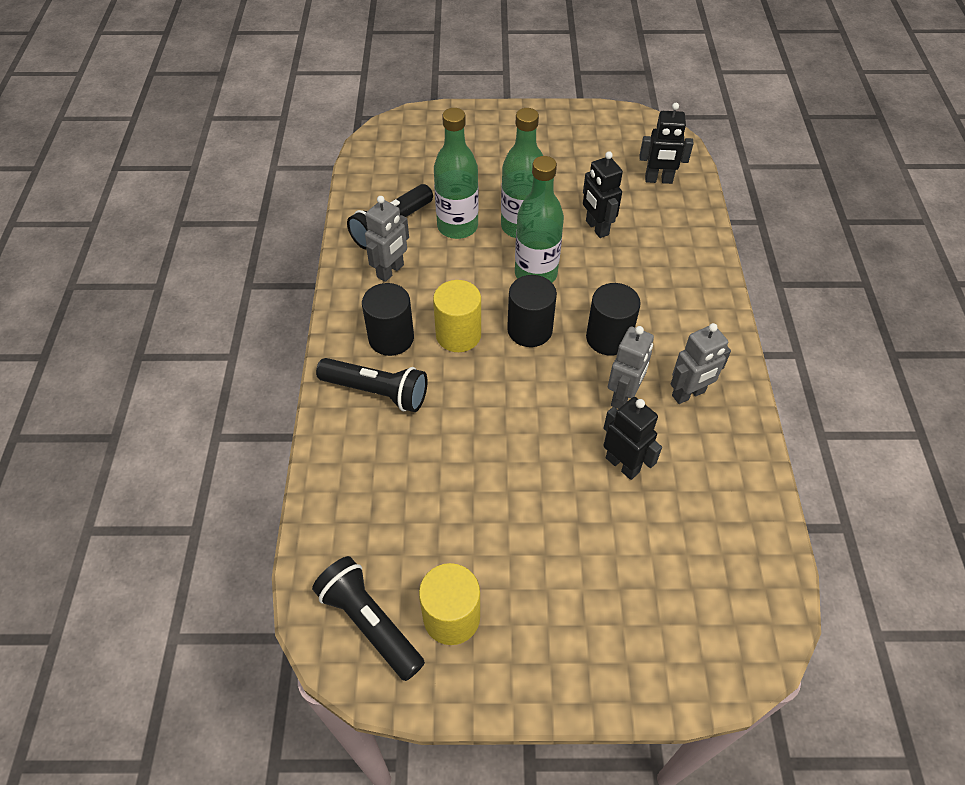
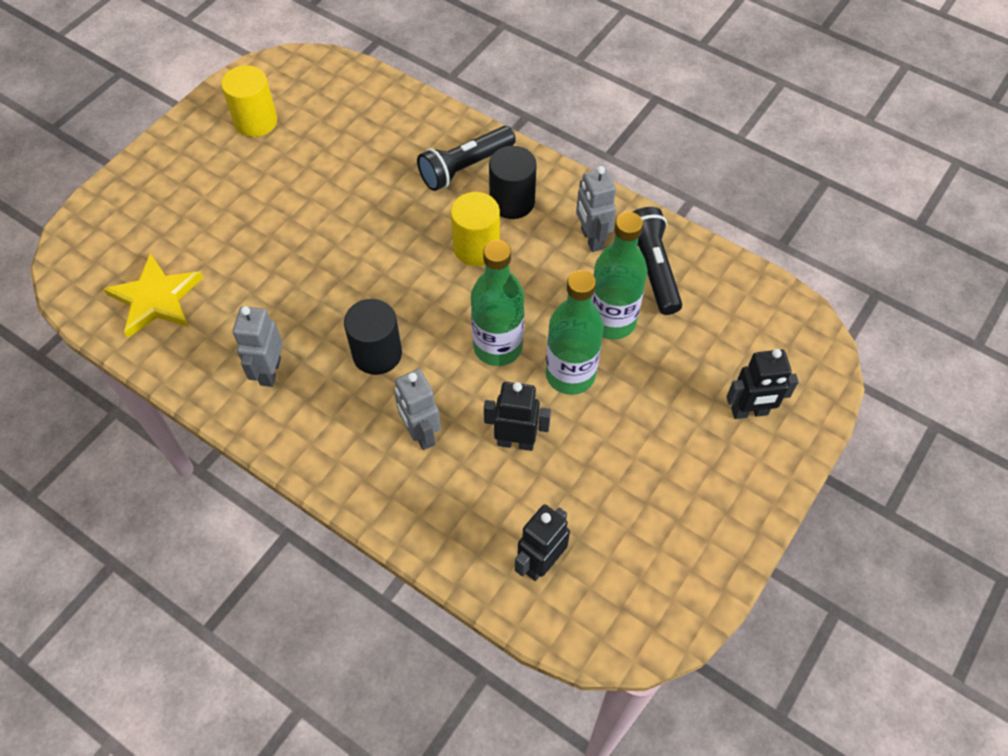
camera: 125 degrees right, 5 degrees up
(370, 622) = (293, 83): black flashlight -> none
(529, 330) = (437, 301): black cylinder -> none
(622, 464) = (258, 279): black robot -> black robot (749, 412)
(623, 396) = (312, 322): grey robot -> grey robot (421, 433)
(715, 531) = (156, 299): none -> yellow star

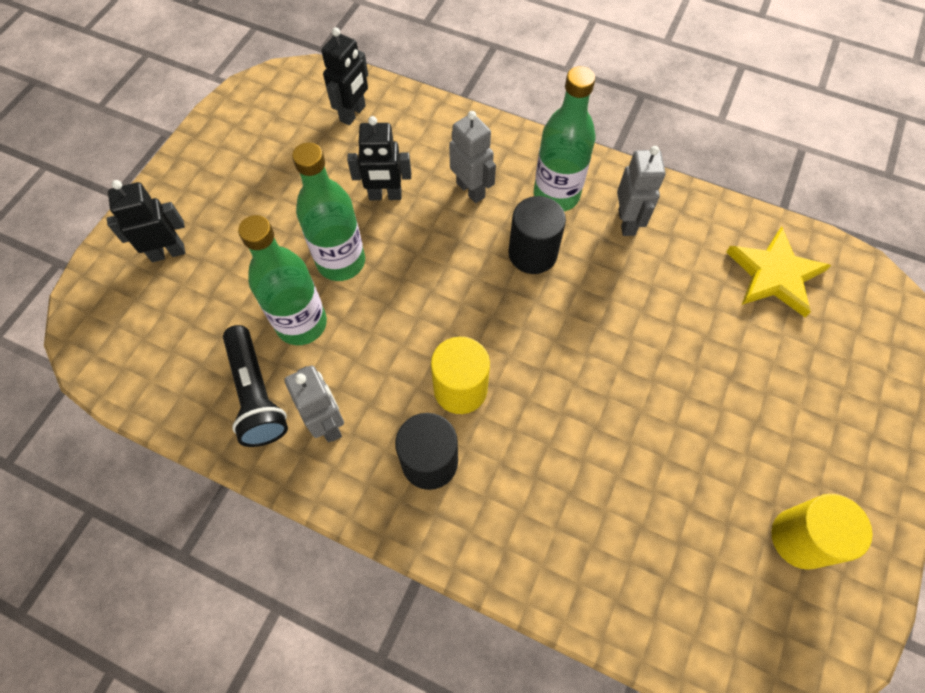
camera: 170 degrees right, 5 degrees up
(465, 167) = (499, 507): black flashlight -> none
(498, 347) = (416, 278): green bottle -> green bottle (556, 195)

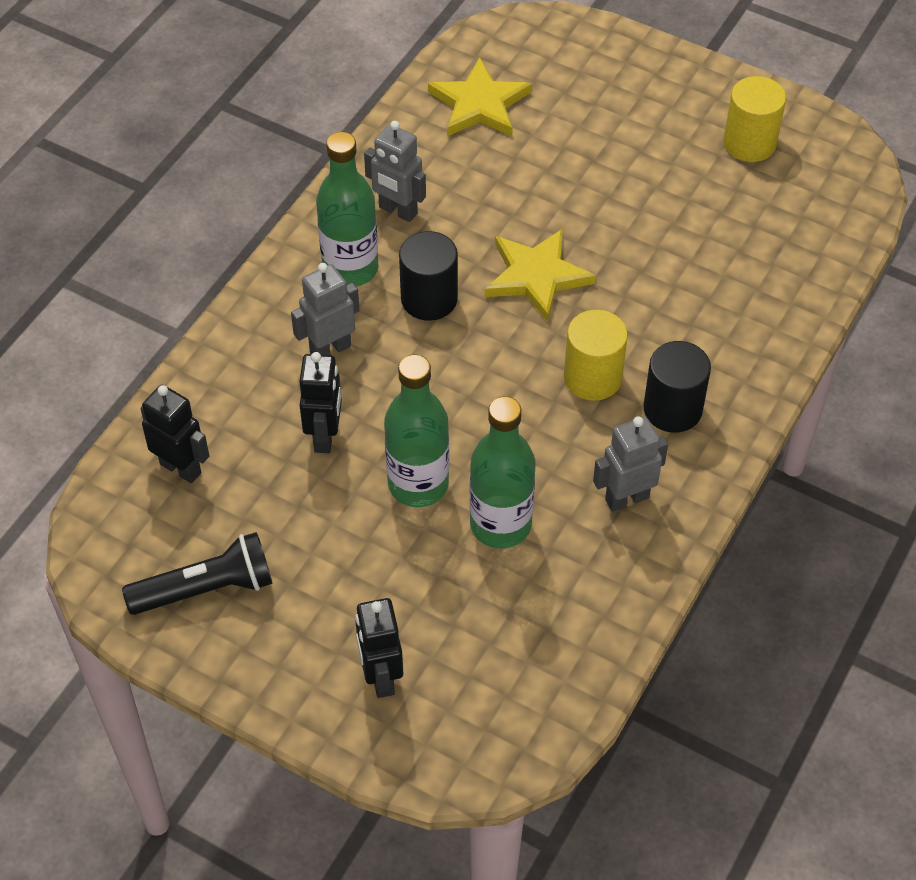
camera: 85 degrees left, 10 degrees down
(256, 394) = (589, 568): black flashlight -> black flashlight (207, 589)
(572, 335) = (536, 276): none -> yellow star
(627, 222) = (398, 211): grey robot -> grey robot turned 150 degrees counterclockwise

